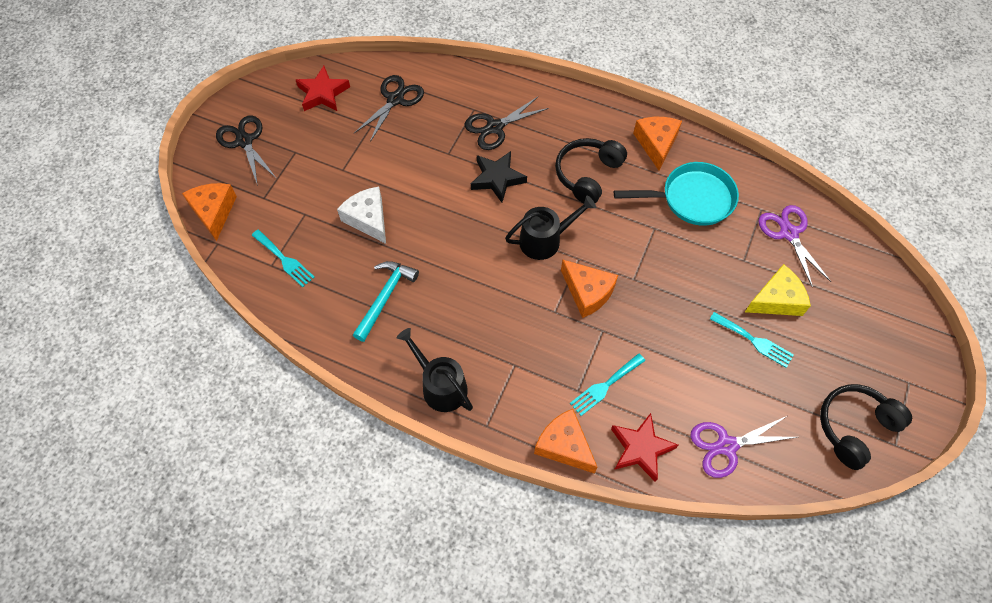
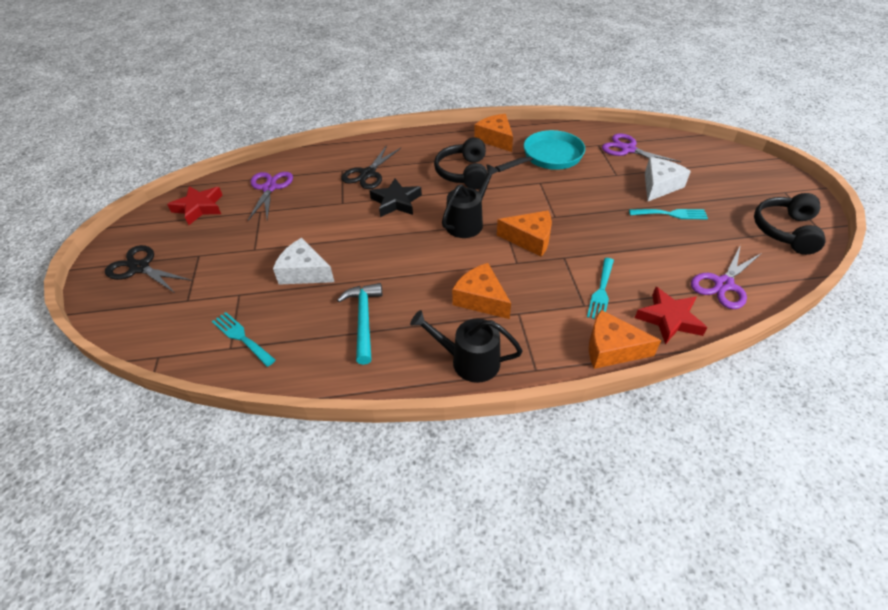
camera: 30 degrees left, 15 degrees down
(214, 212) = (138, 333): orange cheese -> orange cheese (481, 299)
(284, 260) = (241, 337): turquoise fork -> turquoise fork turned 150 degrees counterclockwise
(395, 99) = (269, 188): black scissors -> purple scissors
(776, 300) = (659, 186): yellow cheese -> white cheese

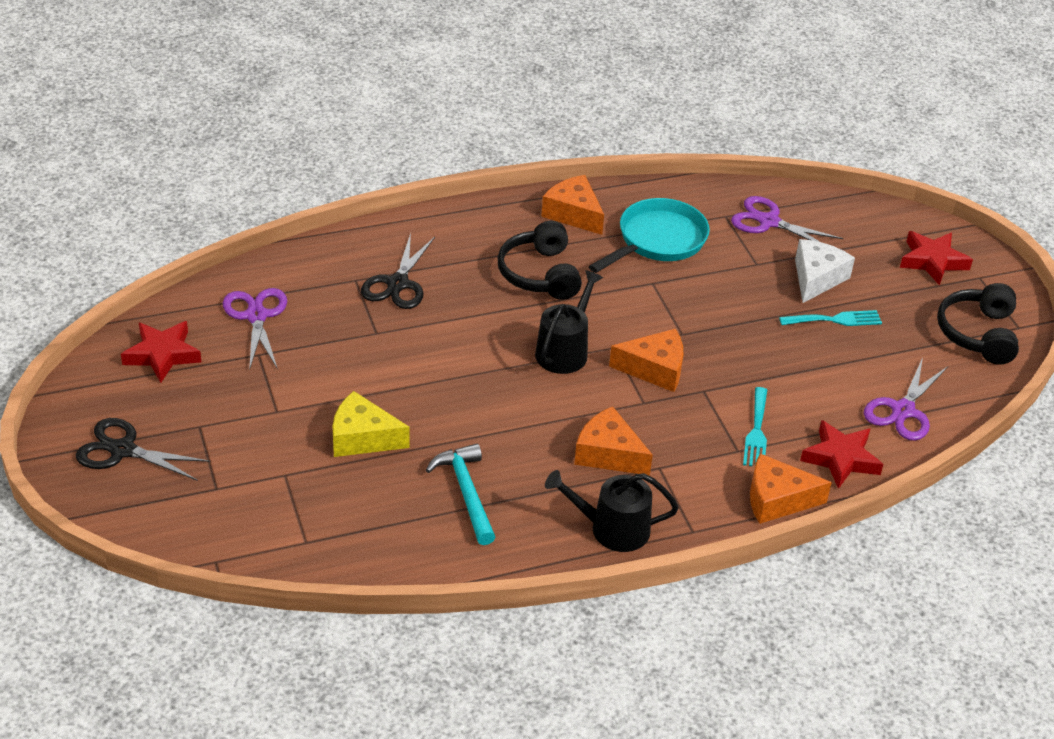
camera: 15 degrees left, 5 degrees down
(241, 337) = (315, 528): turquoise fork -> none
(304, 272) = (362, 438): white cheese -> yellow cheese
(396, 202) = (455, 326): black star -> none
(747, 179) = (932, 261): none -> red star

